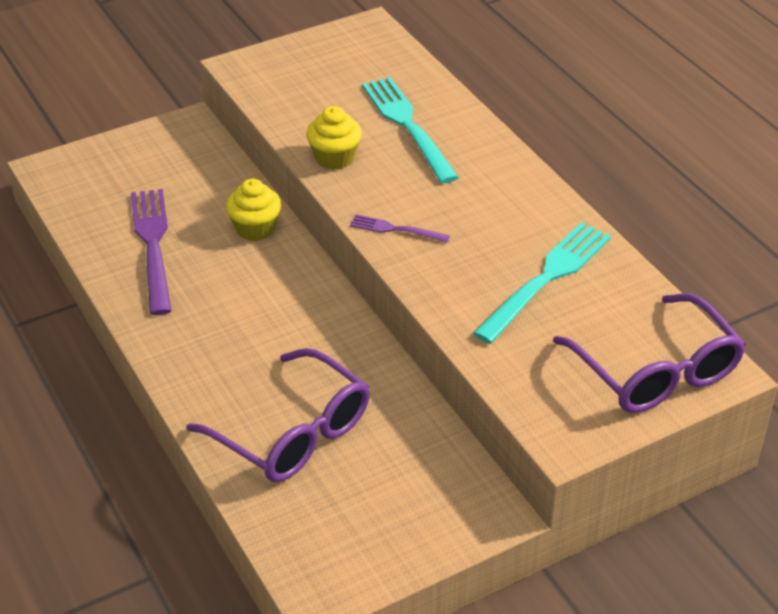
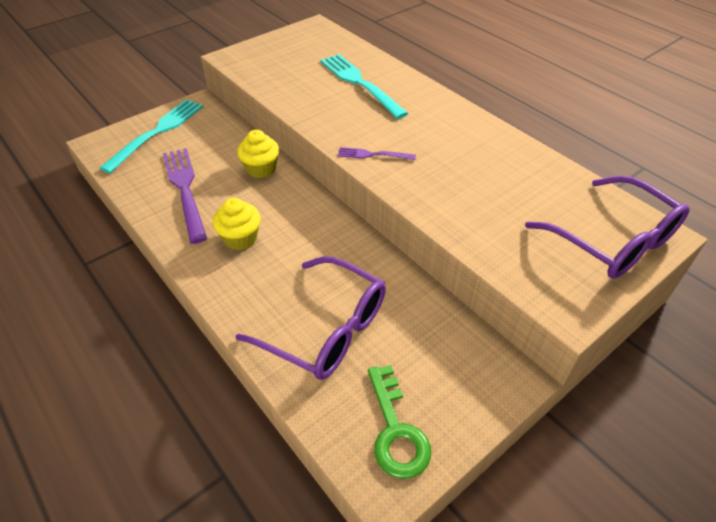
camera: 10 degrees left, 5 degrees up
(334, 158) = (313, 109): yellow cupcake -> yellow cupcake (240, 238)
(344, 545) = (396, 430): none -> green key
(547, 278) = (499, 178): turquoise fork -> turquoise fork (157, 132)

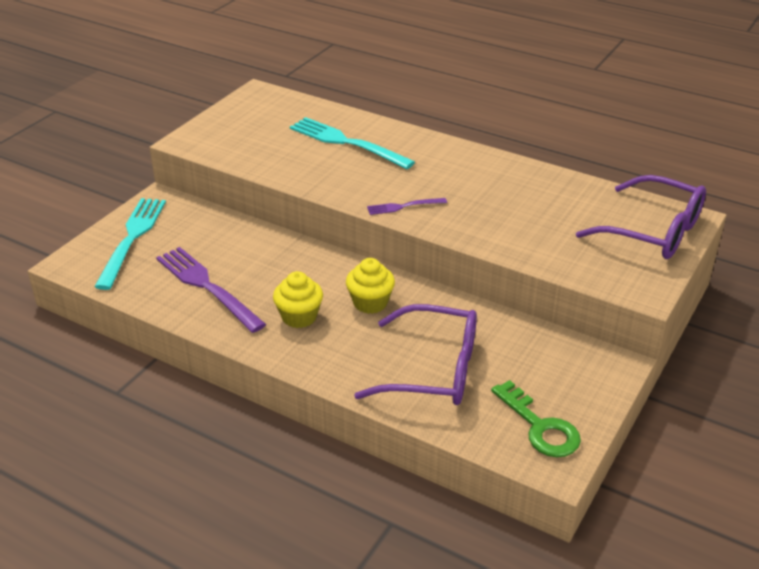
camera: 20 degrees left, 10 degrees down
(261, 169) = (276, 250): yellow cupcake -> yellow cupcake (370, 303)

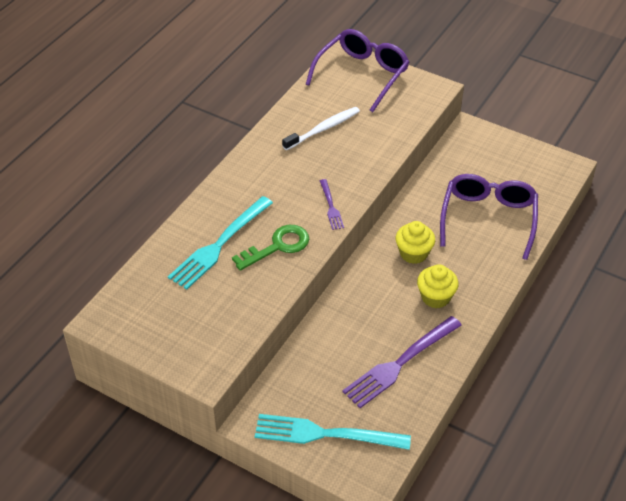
camera: 90 degrees left, 10 degrees up
(537, 202) = (323, 129): none -> white toothbrush
(540, 427) = (535, 170): green key -> green key (278, 246)

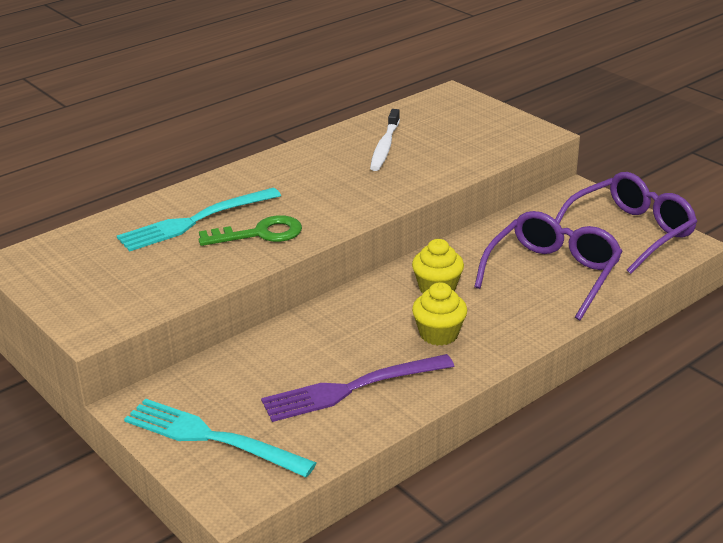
camera: 20 degrees right, 15 degrees down
(323, 129) = (385, 146): white toothbrush -> white toothbrush turned 120 degrees clockwise
(331, 207) = (347, 211): purple fork -> none
(362, 75) = (461, 110): purple glasses -> purple glasses (631, 232)

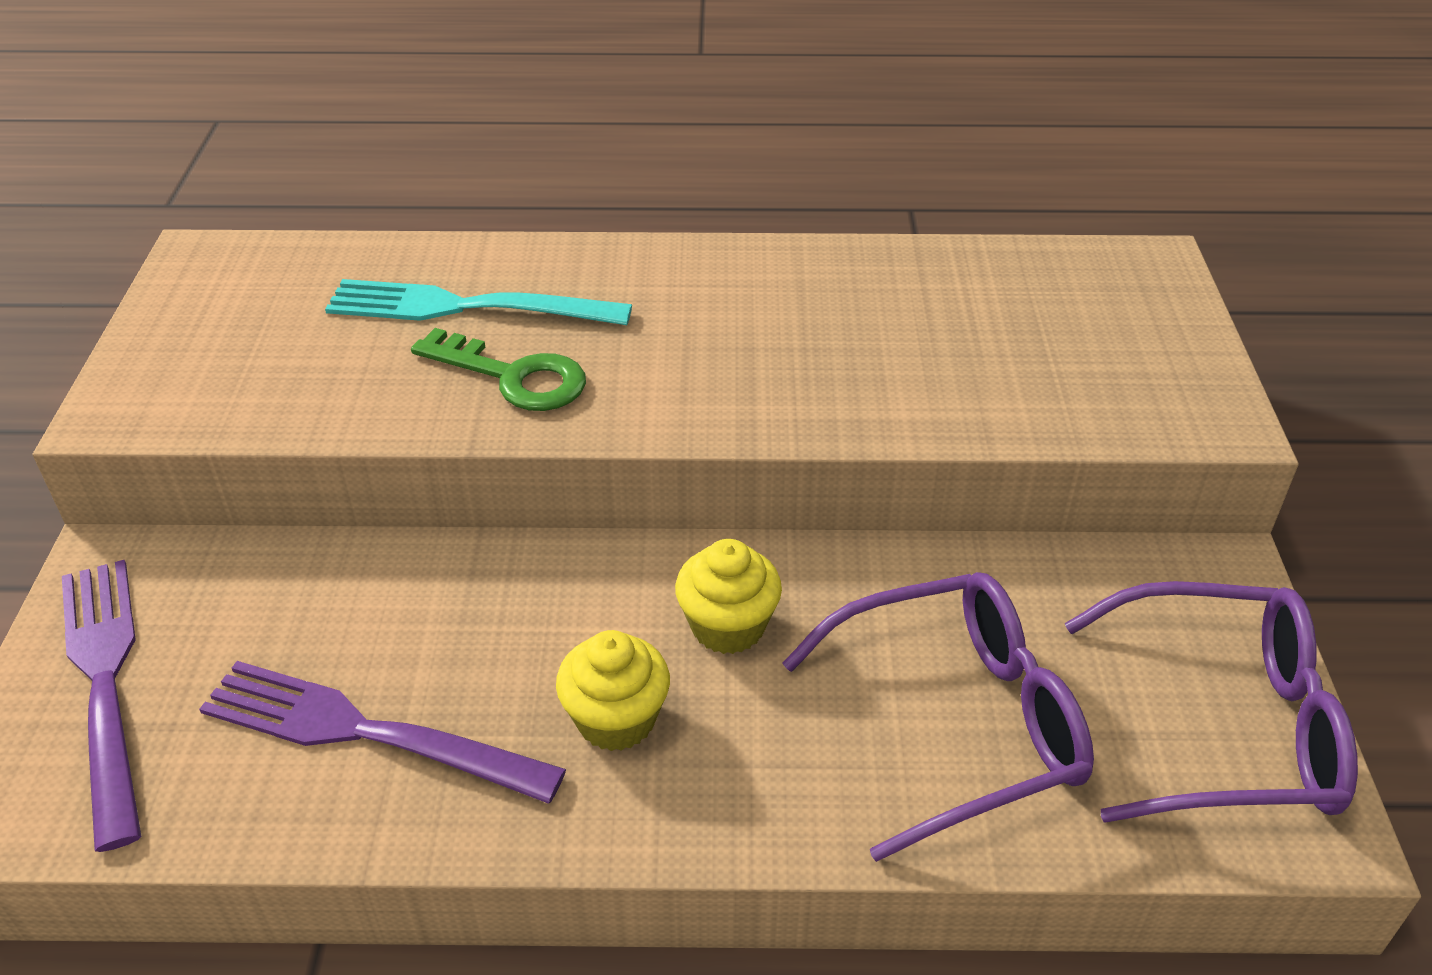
camera: 40 degrees right, 10 degrees up
(211, 438) = (105, 683): turquoise fork -> purple fork
(385, 146) = (904, 313): white toothbrush -> none

